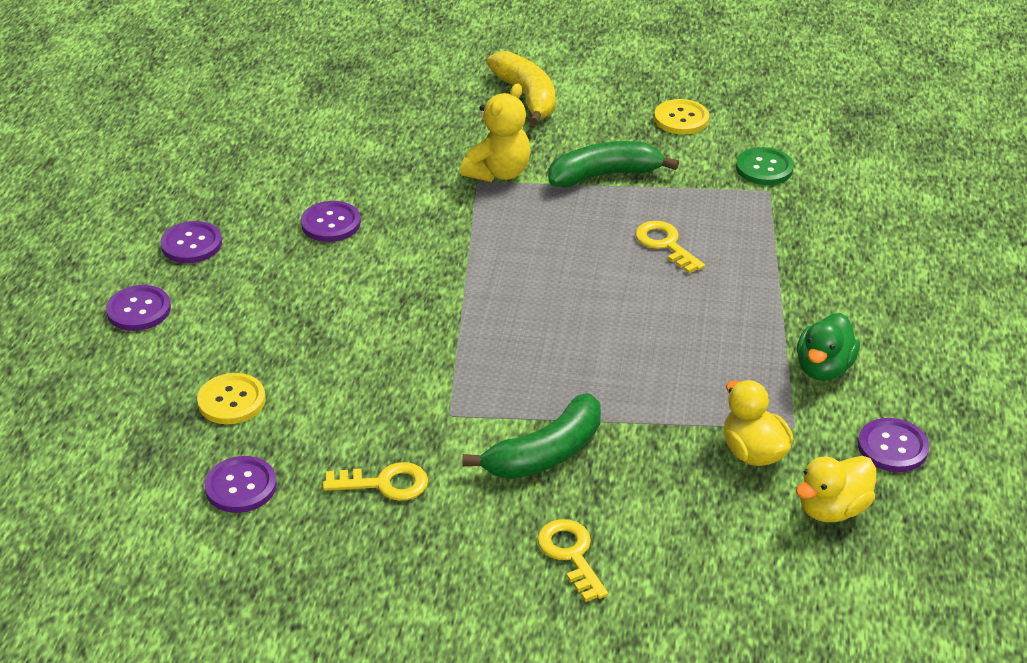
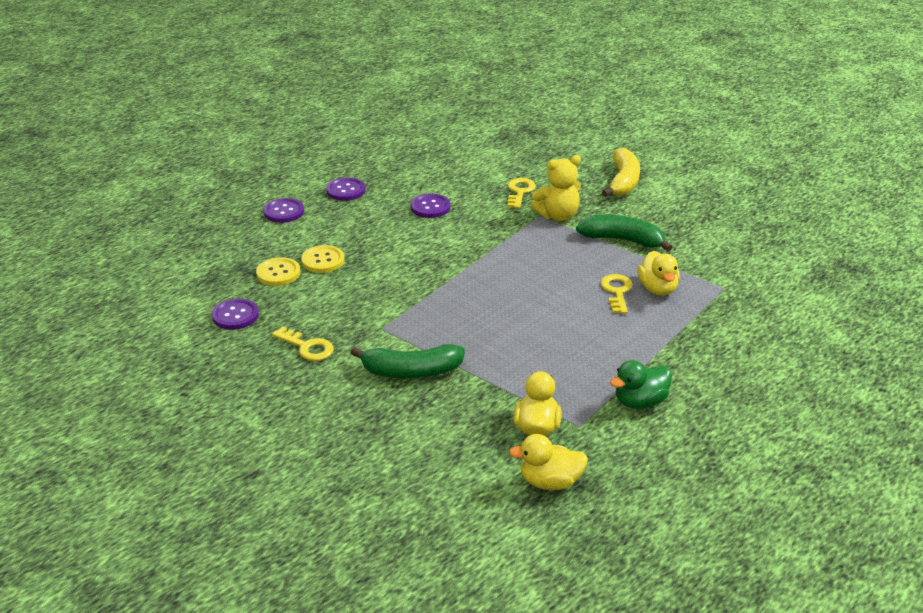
camera: 35 degrees right, 5 degrees down
(571, 555) = (363, 429): yellow key -> yellow key (519, 192)
(681, 119) = (711, 227): yellow button -> yellow button (323, 260)
(704, 222) = (657, 289): none -> yellow duck
(764, 168) = (736, 274): green button -> none
(892, 447) = (633, 466): purple button -> none

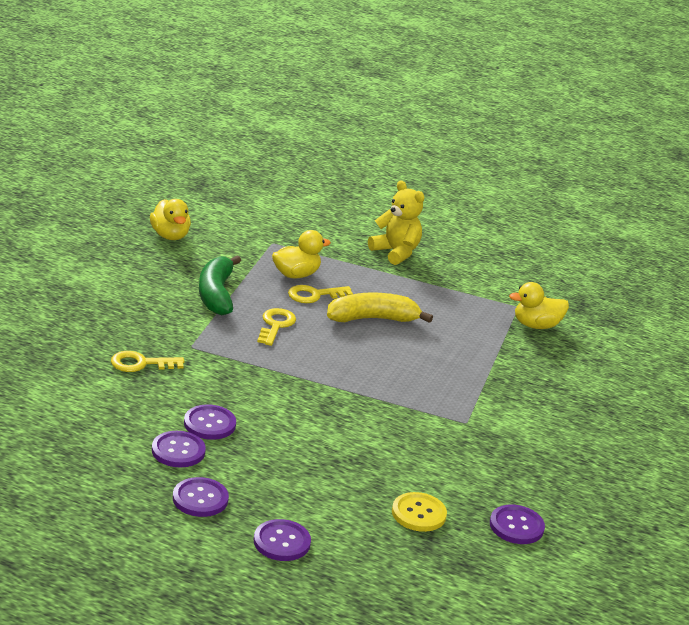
camera: 115 degrees left, 5 degrees down
(307, 347) = (529, 464): yellow key -> yellow key (275, 325)
(323, 260) = (372, 485): yellow button -> none
(403, 191) = (178, 451): none -> purple button
(411, 372) = (517, 395): green banana -> none
(550, 482) = (590, 316): yellow duck -> yellow duck (170, 236)
(557, 216) = (185, 335): yellow teddy bear -> yellow teddy bear (395, 252)
(623, 181) = (84, 297): yellow banana -> yellow banana (373, 319)
(640, 402) = (467, 281): green duck -> none

